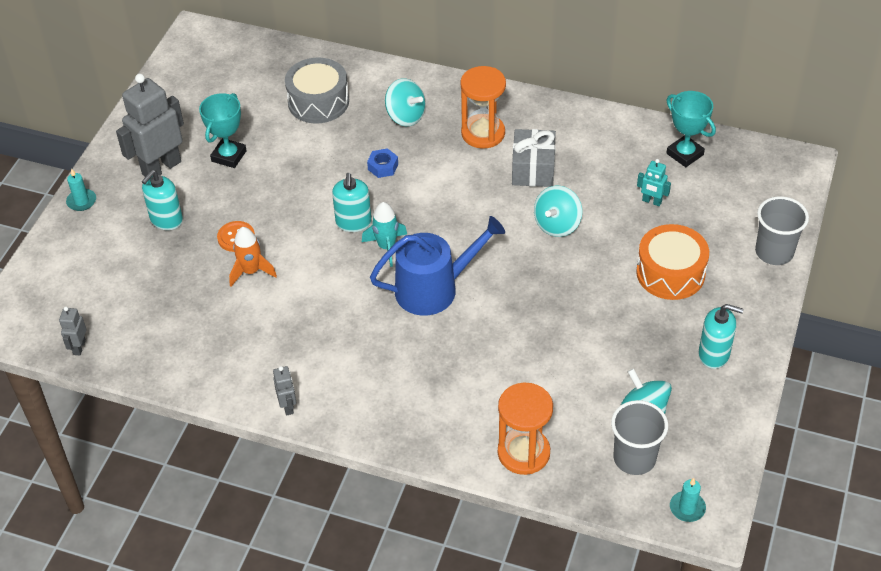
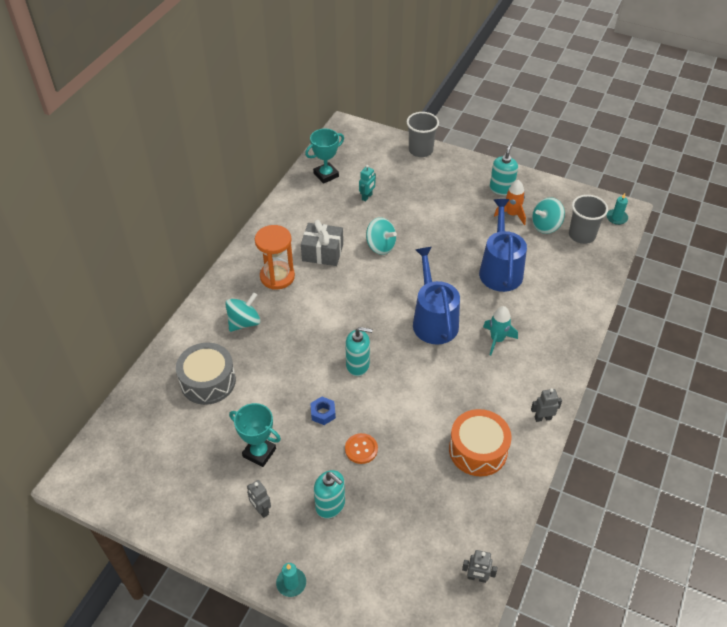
camera: 85 degrees left, 0 degrees up
(161, 168) = (261, 510): grey robot -> grey robot, size x0.46
(251, 271) = (402, 439): orange rocket -> orange rocket (511, 214)
(383, 167) = (299, 341): blue nut -> blue nut (323, 413)
(386, 247) = (387, 345): turquoise rocket -> turquoise rocket (497, 340)
(523, 453) = (580, 286): orange hourglass -> none
(539, 357) = (500, 270): none -> blue watering can
(670, 273) = (432, 197): orange drum -> orange drum (478, 450)

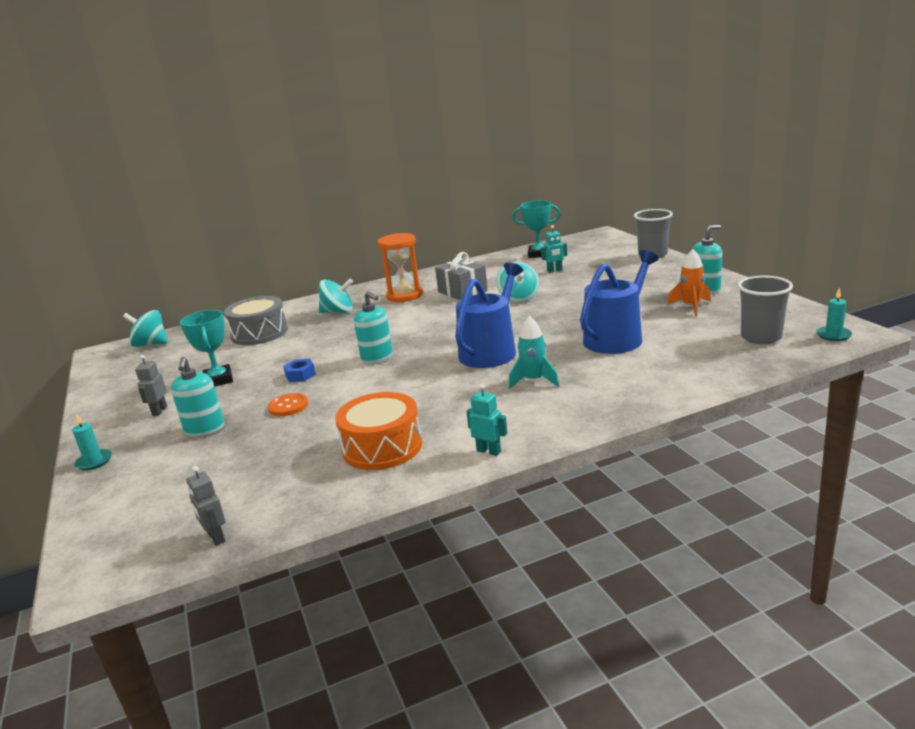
camera: 45 degrees right, 25 degrees down
(542, 418) = (489, 451): grey robot -> turquoise robot
(545, 226) = (722, 322): turquoise spinning top -> turquoise spinning top (150, 344)

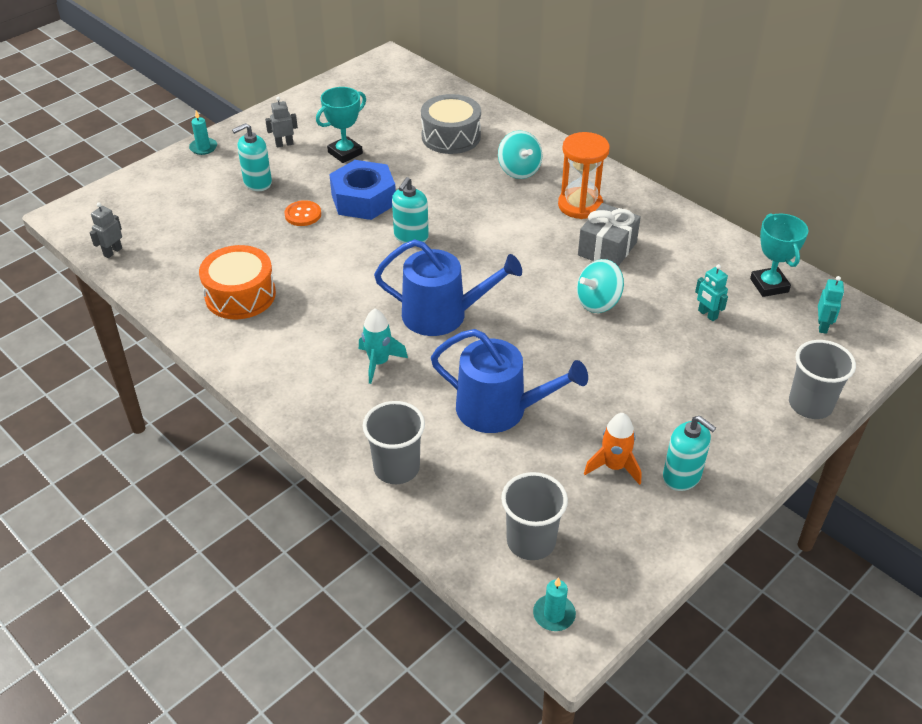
camera: 65 degrees right, 20 degrees up
(150, 344) = (410, 79): turquoise spinning top -> none
(300, 375) = (363, 199): blue nut -> blue nut, size x2.20
(489, 451) = (240, 362): turquoise robot -> turquoise robot (822, 326)
(669, 381) = (396, 468): none -> grey cup

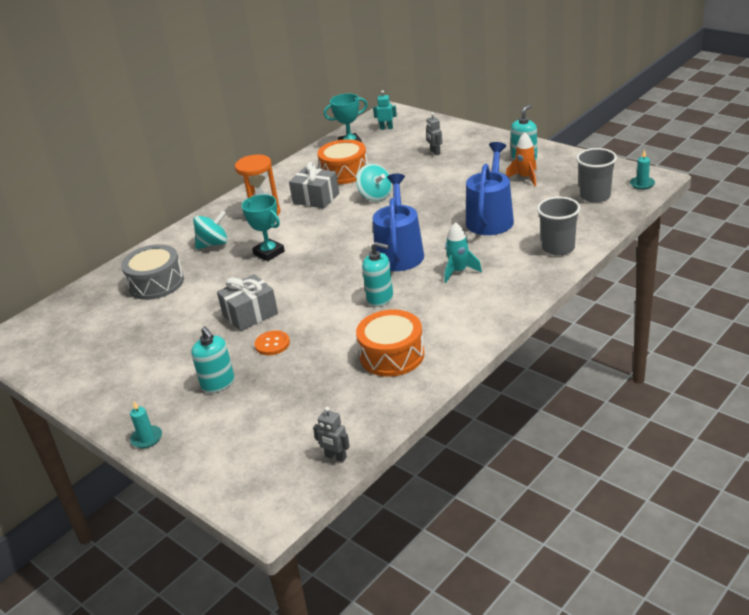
camera: 90 degrees left, 10 degrees down
(284, 144) = (150, 380): grey robot -> grey robot (435, 152)
(345, 153) = (173, 338): turquoise trophy -> turquoise trophy (269, 253)
(363, 199) = (250, 314): blue nut -> grey gift
(411, 237) = (304, 281): turquoise soap dispenser -> turquoise soap dispenser (380, 298)
(677, 276) = (344, 172): none -> orange drum
(707, 314) = (382, 160): turquoise robot -> none
(810, 404) = (454, 129): grey cup -> none

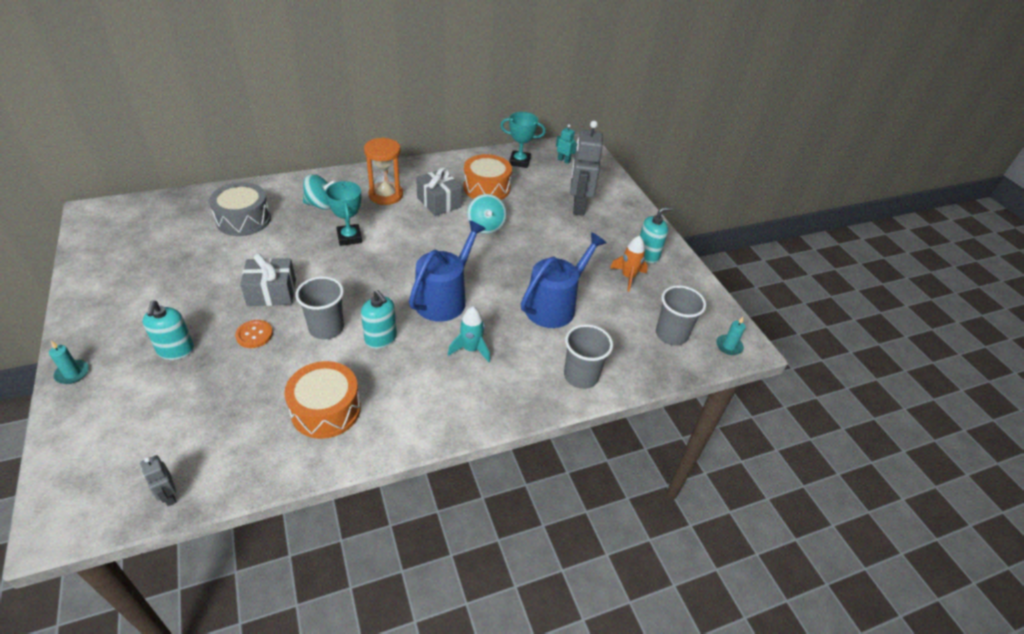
camera: 20 degrees right, 10 degrees up
(327, 313) = (326, 328): none -> grey cup
(435, 152) = (578, 206): grey robot -> grey robot, size x2.16

